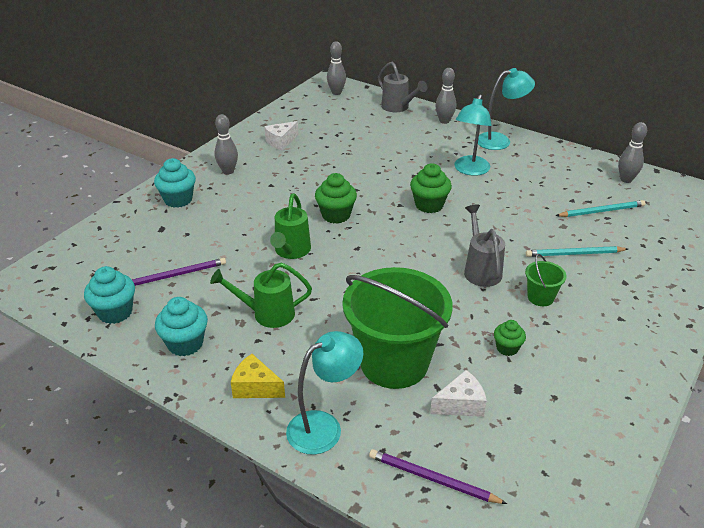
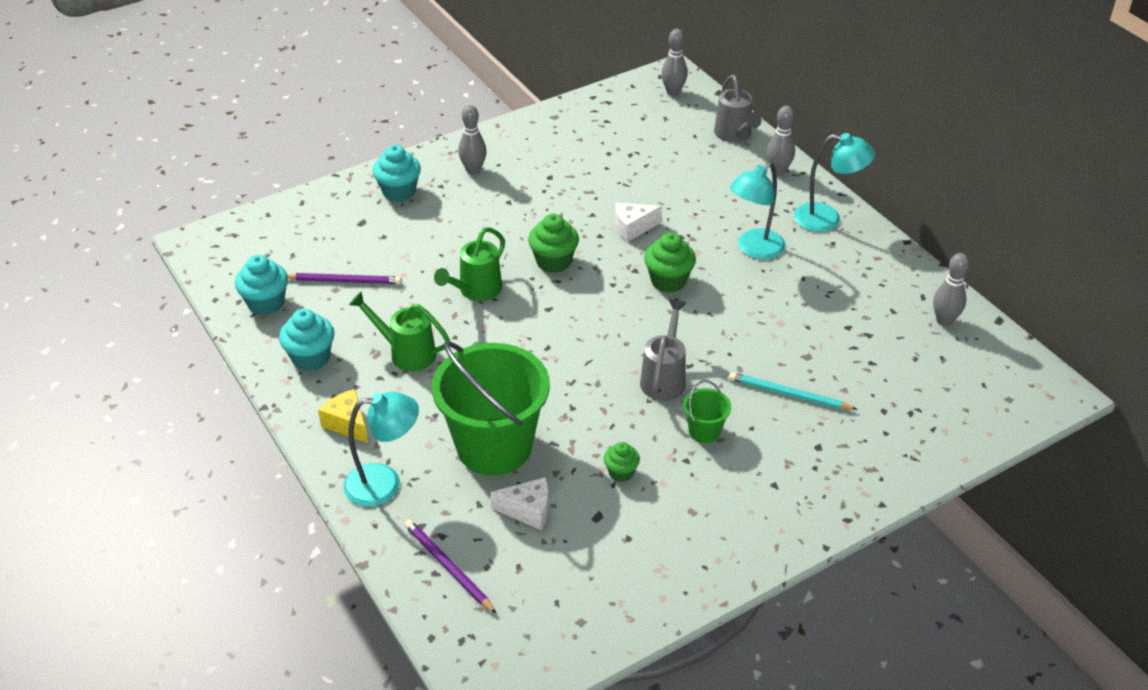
camera: 25 degrees right, 5 degrees up
(281, 142) = (558, 147): white cheese -> white cheese (632, 228)
(601, 211) = (872, 352): turquoise pencil -> none

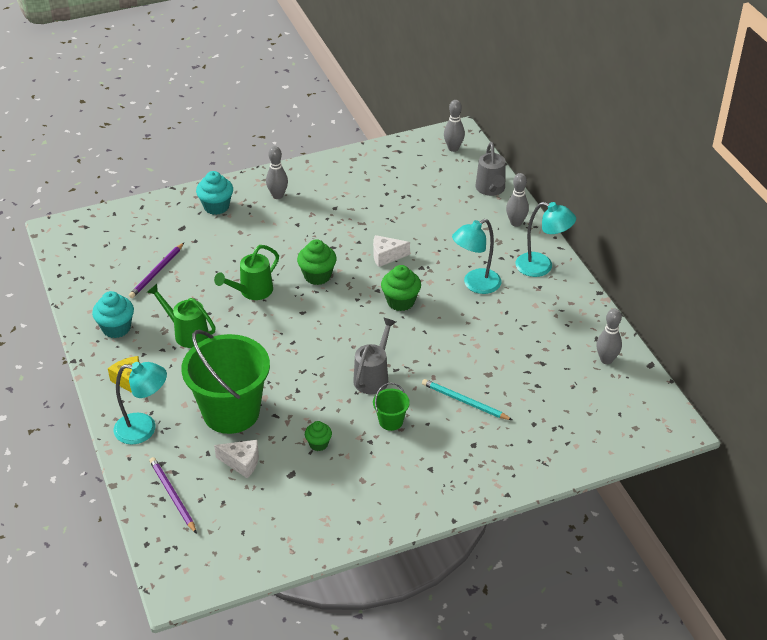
camera: 10 degrees right, 0 degrees up
(266, 303) = (95, 282): turquoise cupcake -> none
(344, 281) = (157, 272): purple pencil -> purple pencil turned 105 degrees clockwise

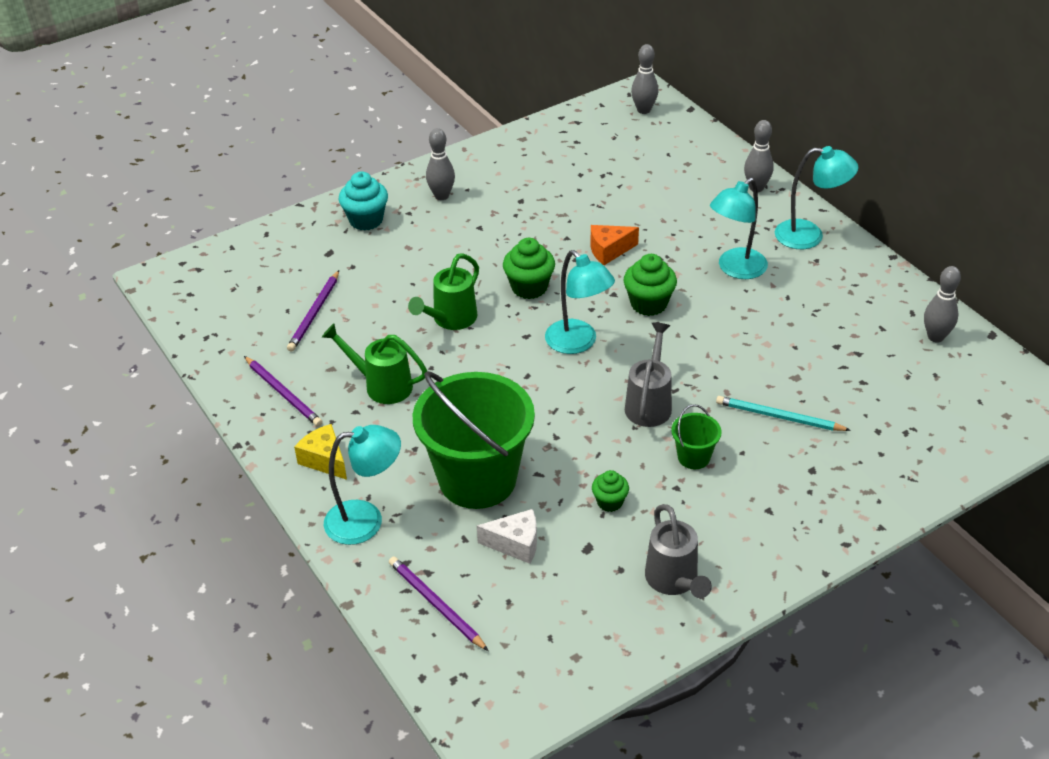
camera: 10 degrees left, 0 degrees up
(116, 328) = (283, 393): turquoise cupcake -> purple pencil
(338, 323) = (578, 343): none -> turquoise lamp
(386, 256) = (609, 250): white cheese -> orange cheese
(491, 189) = (709, 152): grey watering can -> grey watering can (674, 581)

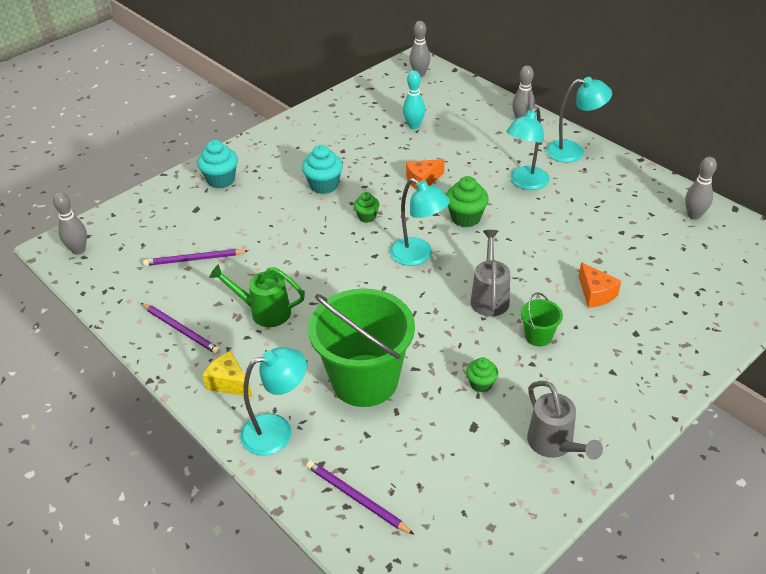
camera: 10 degrees left, 0 degrees up
(314, 313) = (194, 259): purple pencil -> purple pencil turned 75 degrees clockwise
(441, 196) = (278, 154): grey bowling pin -> grey bowling pin (78, 250)
(450, 319) = (309, 250): green watering can -> none
(487, 242) = (324, 185): none -> turquoise cupcake
(515, 544) = (411, 432): white cheese -> none
(529, 287) = (367, 217): green cupcake -> green cupcake, size x0.61
(617, 178) = (414, 126): none -> turquoise bowling pin
(779, 417) = (595, 294): turquoise pencil -> orange cheese

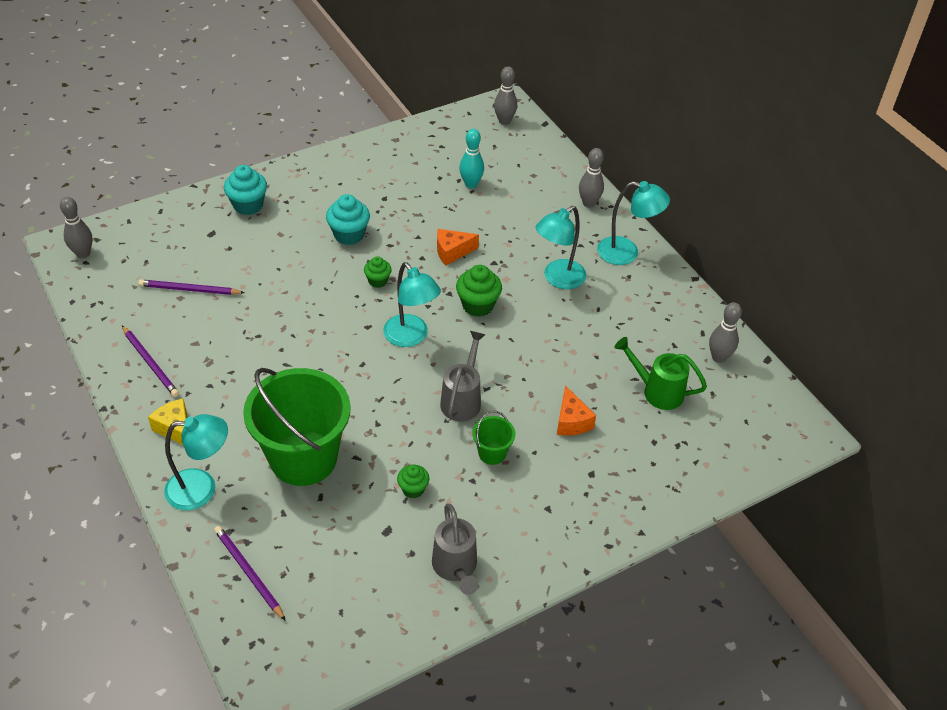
camera: 10 degrees right, 5 degrees up
(264, 312) = (236, 363): green watering can -> green watering can (657, 391)

